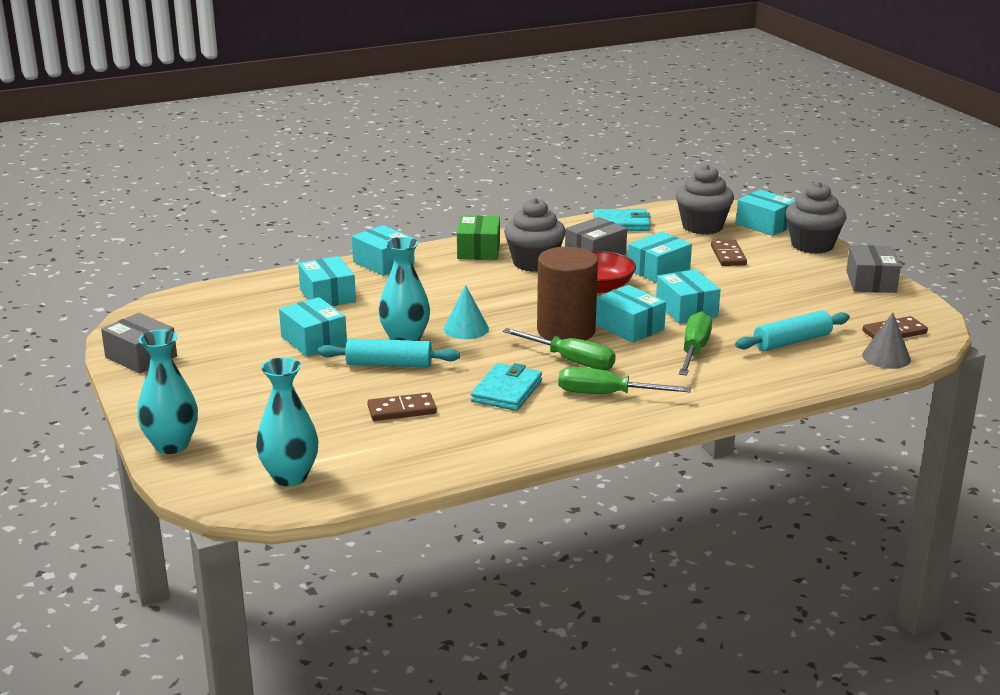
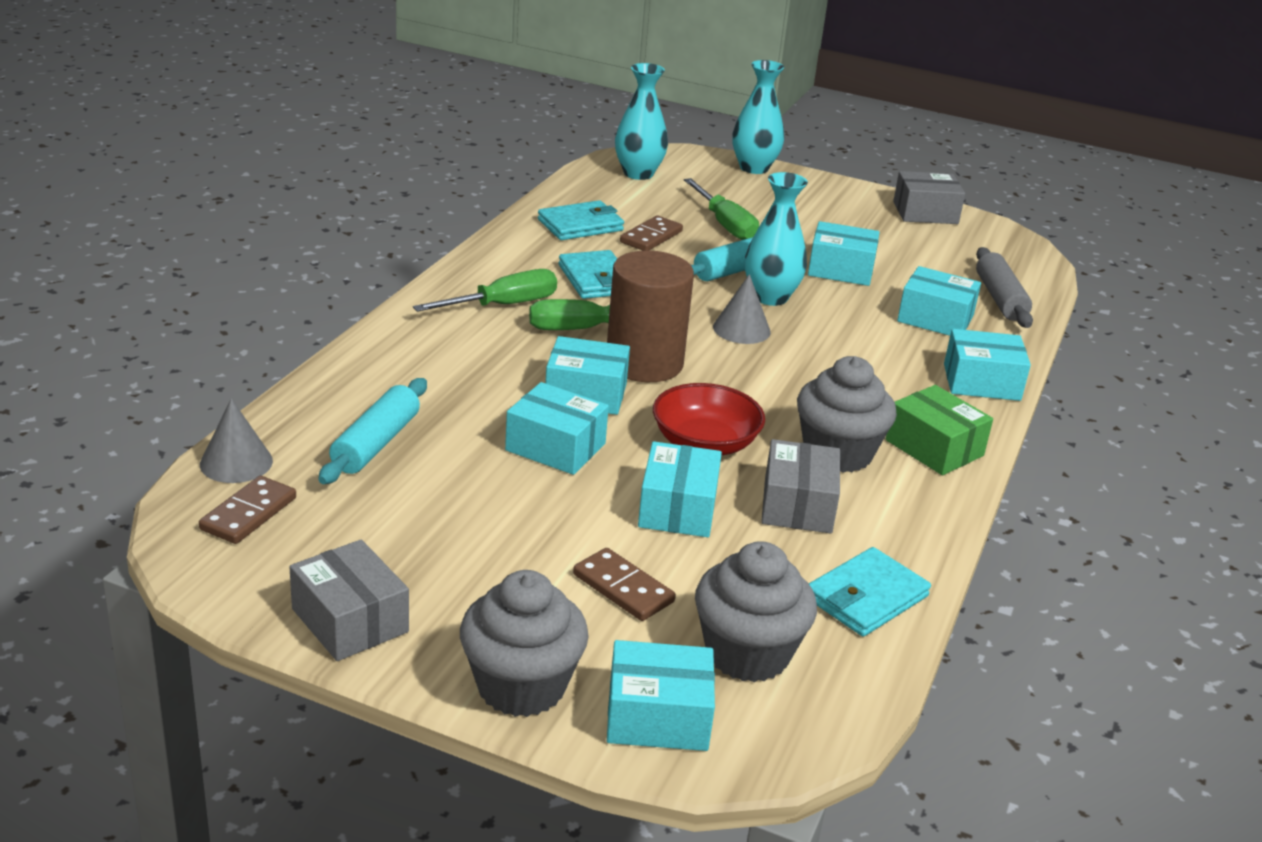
camera: 135 degrees right, 5 degrees up
(256, 292) = (1000, 299): none -> grey rolling pin
(441, 440) = (580, 225): none -> turquoise wallet
(466, 329) = (741, 329): turquoise cone -> grey cone
(694, 350) = (478, 388): green screwdriver -> green screwdriver (725, 225)

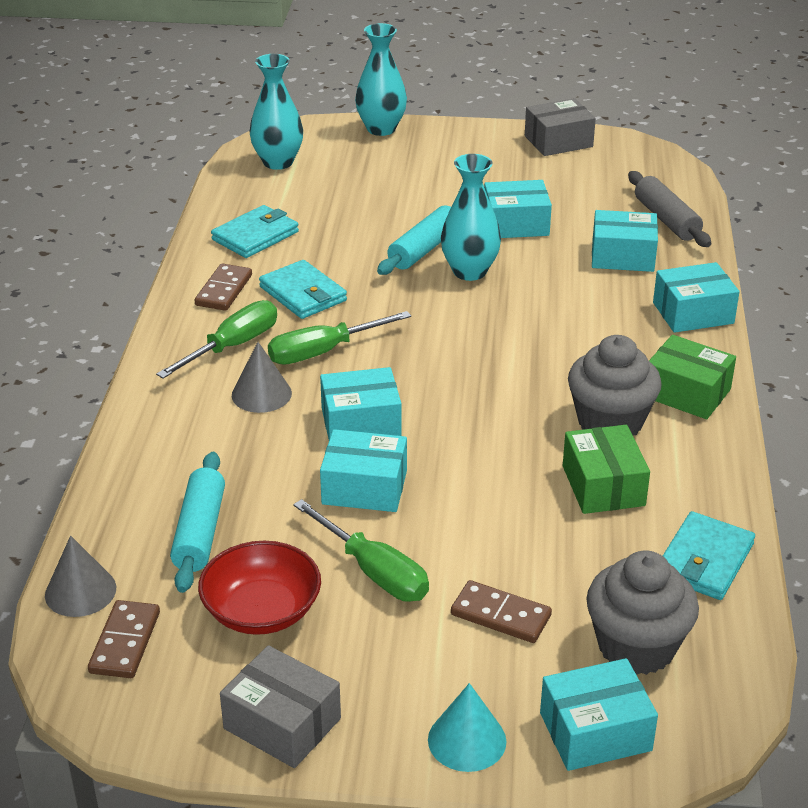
camera: 15 degrees left, 5 degrees up
(521, 686) = (467, 740): grey cupcake -> turquoise cone
(644, 363) = (395, 374): brown cylinder -> none
(651, 237) = (328, 232): brown domino -> brown domino (224, 290)
(677, 508) = (504, 520): turquoise box -> none
(705, 443) = (492, 445): red bowl -> red bowl (262, 611)
(725, 225) = (388, 201): green screwdriver -> green screwdriver (374, 571)
(741, 329) = (462, 313): grey cone -> grey cone (261, 394)
(797, 505) = (603, 486): grey box -> green box

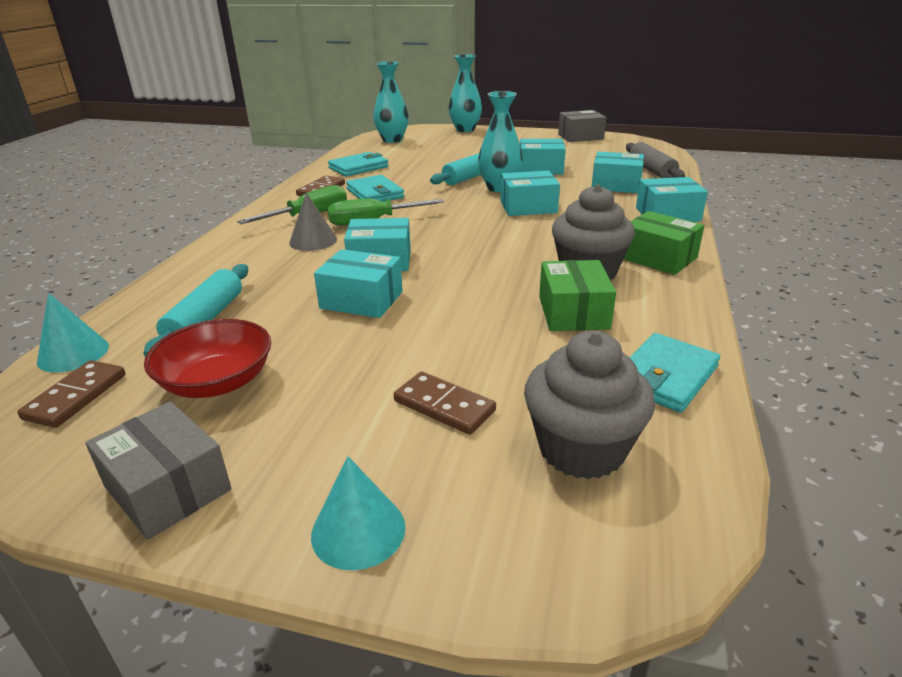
camera: 10 degrees right, 5 degrees down
(80, 591) = (73, 353): grey cone -> turquoise cone
(374, 571) = (338, 360): green screwdriver -> none
(595, 732) = (514, 538): turquoise box -> turquoise box (528, 207)

